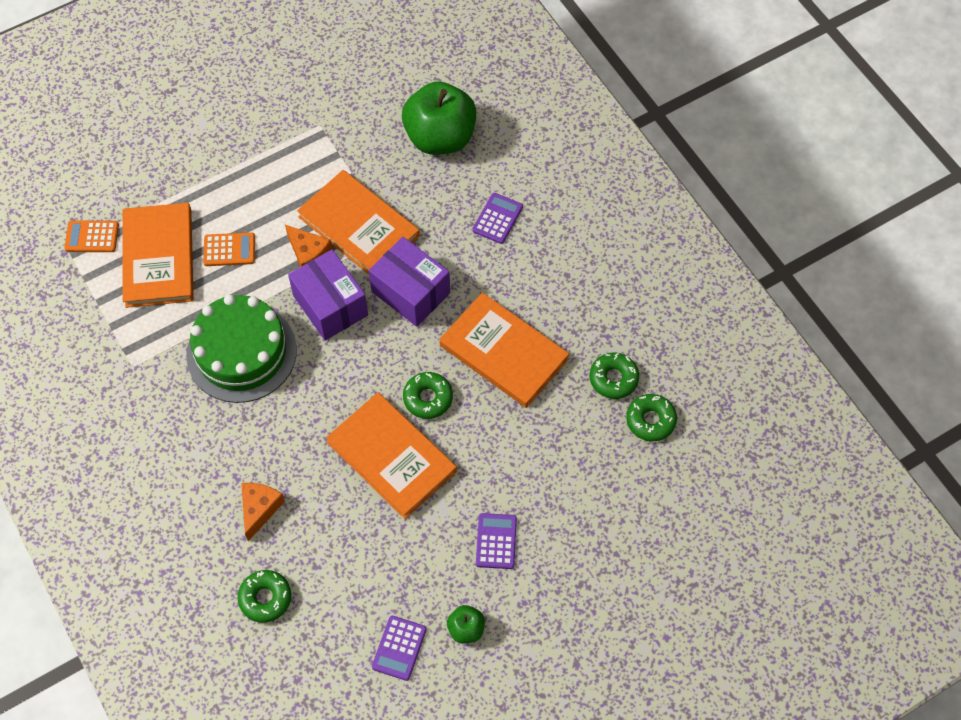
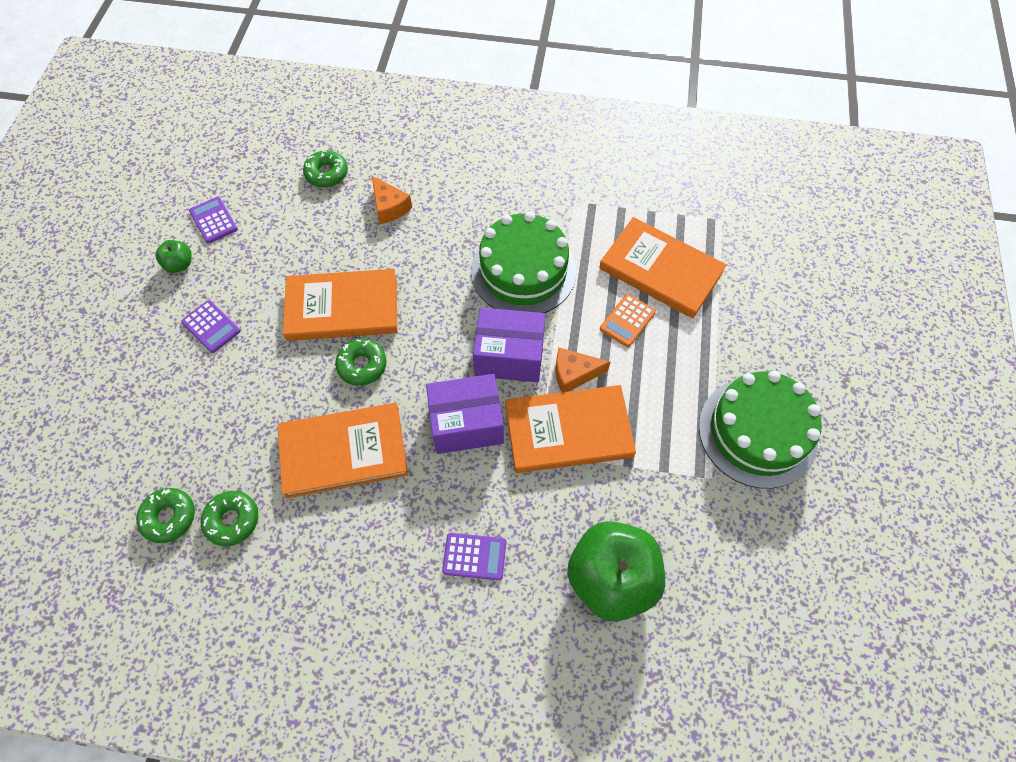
camera: 130 degrees right, 0 degrees up
(92, 237) = (718, 239): orange calculator -> none
(259, 119) = (757, 432): none -> green cake
(497, 218) = (474, 556): purple calculator -> purple calculator turned 60 degrees counterclockwise

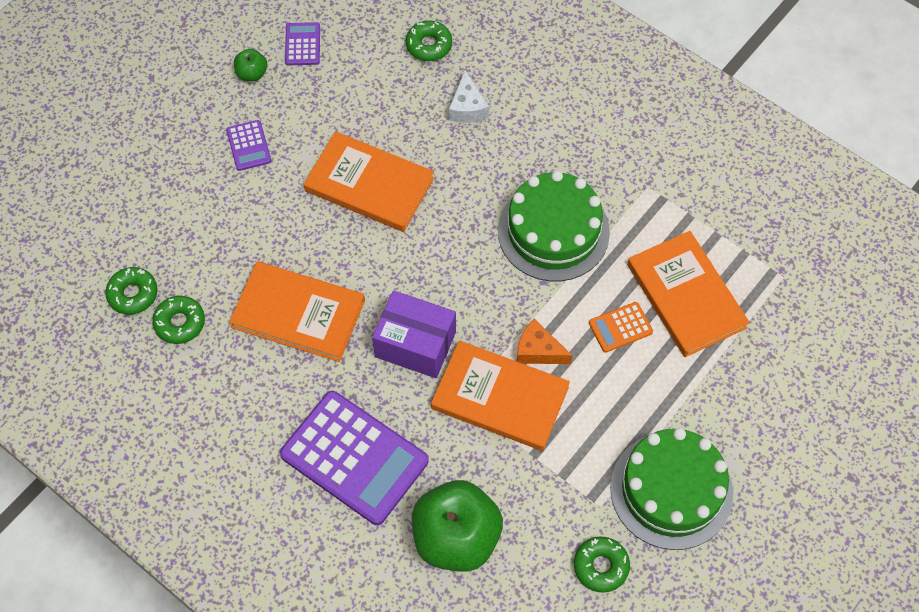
camera: 30 degrees right, 0 degrees up
(362, 365) = (356, 246): green donut -> green donut (601, 566)
(389, 207) = (467, 107): orange cheese -> white cheese
(474, 556) = (354, 457): purple calculator -> purple calculator, size x2.21
(509, 356) = (490, 304): purple box -> none

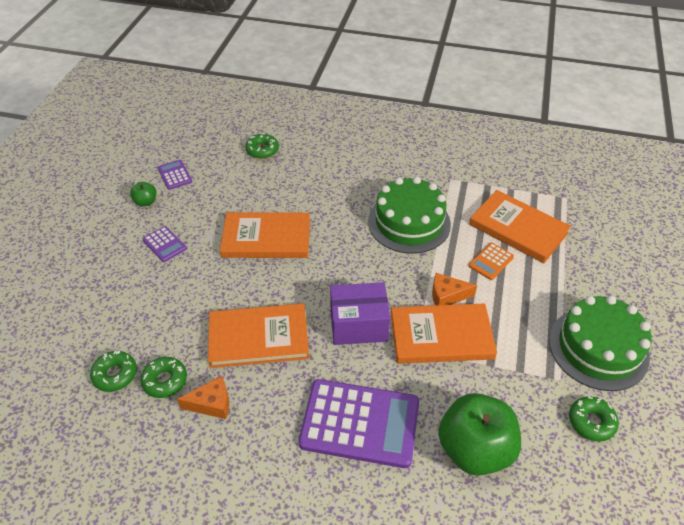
camera: 25 degrees left, 15 degrees down
(215, 370) = (211, 403): none -> orange cheese
(467, 107) = (308, 174): white cheese -> none

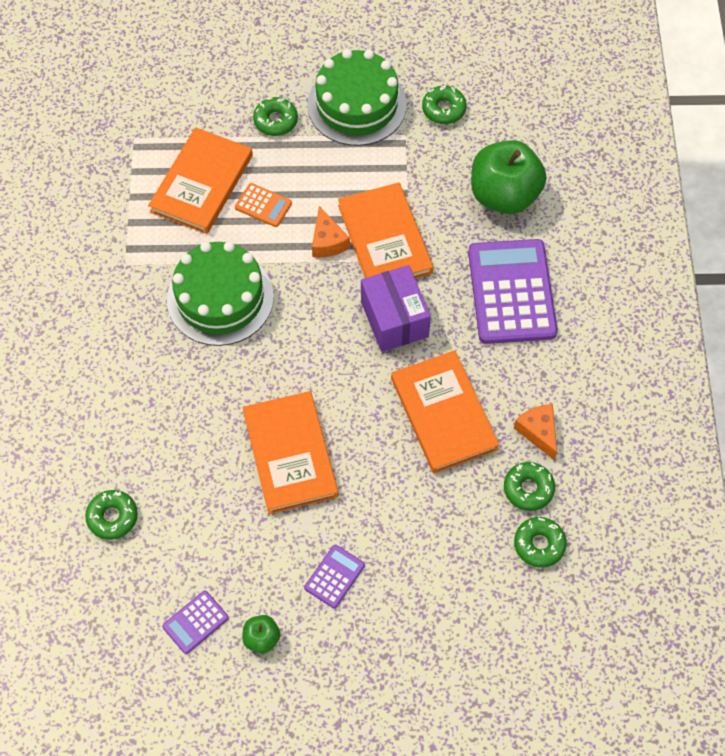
camera: 105 degrees left, 15 degrees up
(580, 285) = (275, 121): none -> green donut

